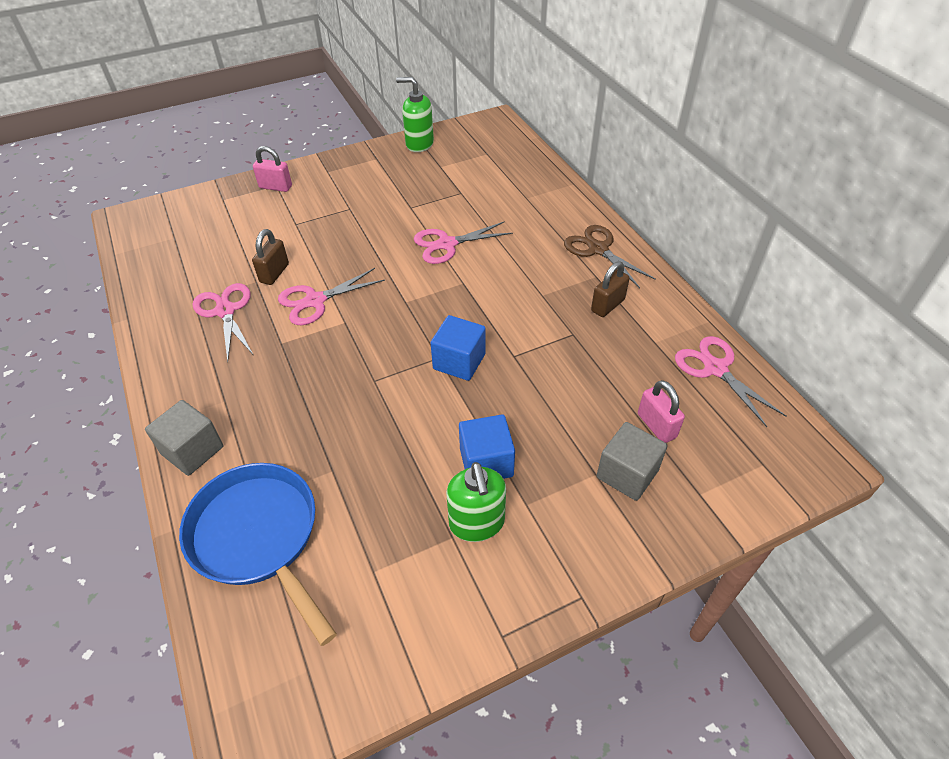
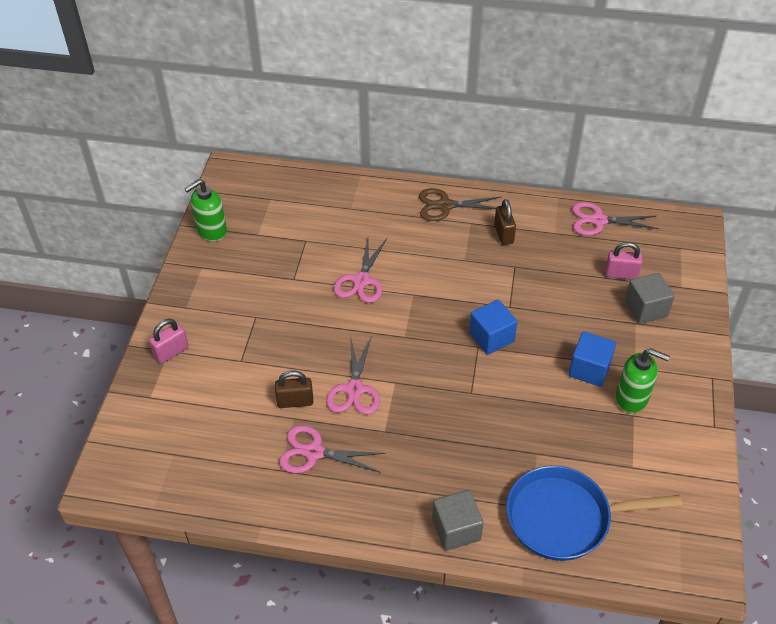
camera: 55 degrees left, 0 degrees up
(274, 273) = (295, 401): brown padlock -> brown padlock turned 60 degrees counterclockwise

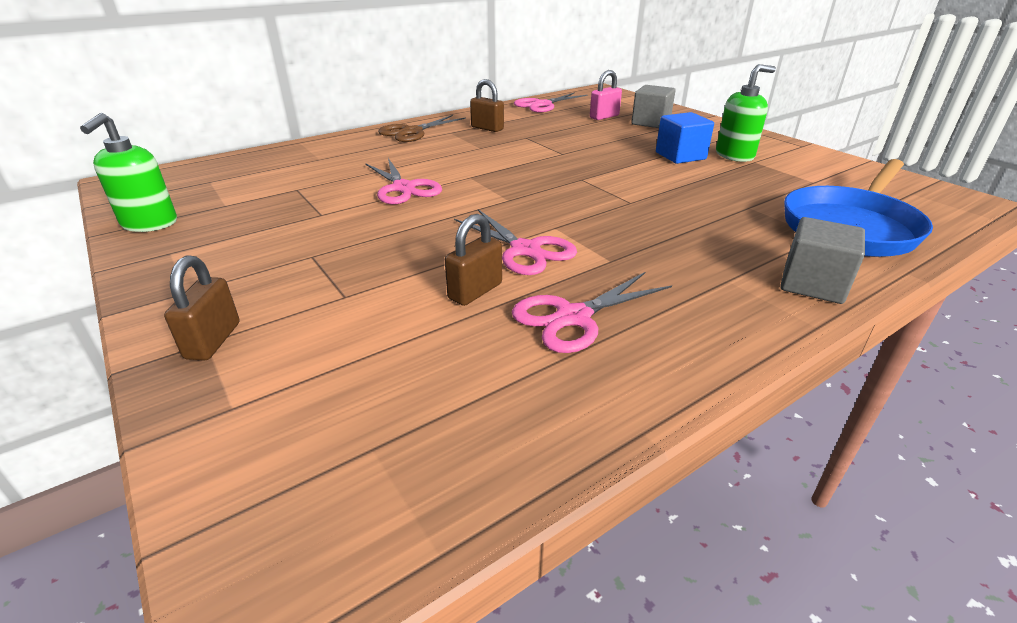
camera: 45 degrees left, 15 degrees down
(171, 352) = (213, 341): pink padlock -> brown padlock
(491, 337) = (581, 171): blue cube -> none

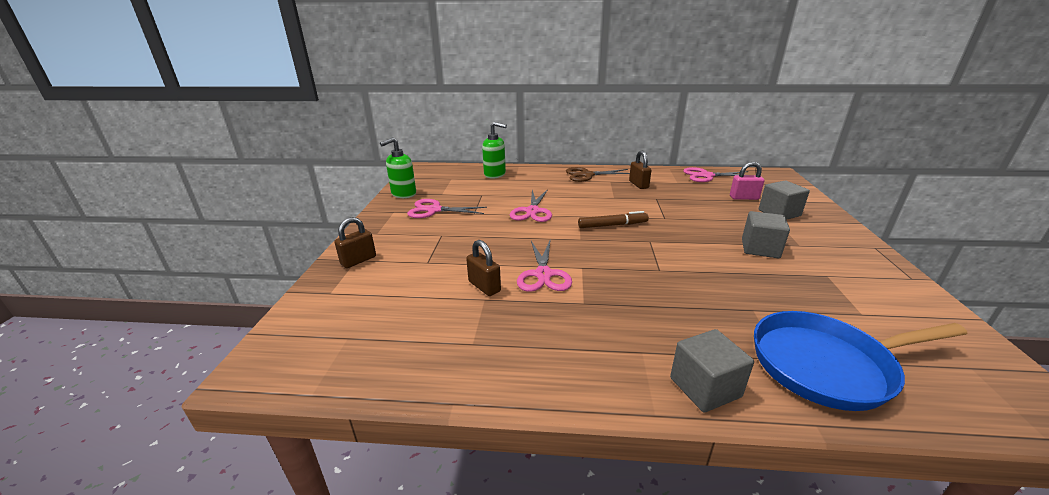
camera: 40 degrees right, 5 degrees down
(475, 291) = (484, 286): brown padlock -> brown padlock turned 60 degrees clockwise
(521, 175) = (612, 225): none -> brown marker
(573, 317) = (511, 325): pink scissors -> pink scissors (434, 210)
(680, 156) = (760, 248): blue cube -> grey cube
(735, 155) = (815, 264): green soap dispenser -> green soap dispenser (495, 174)

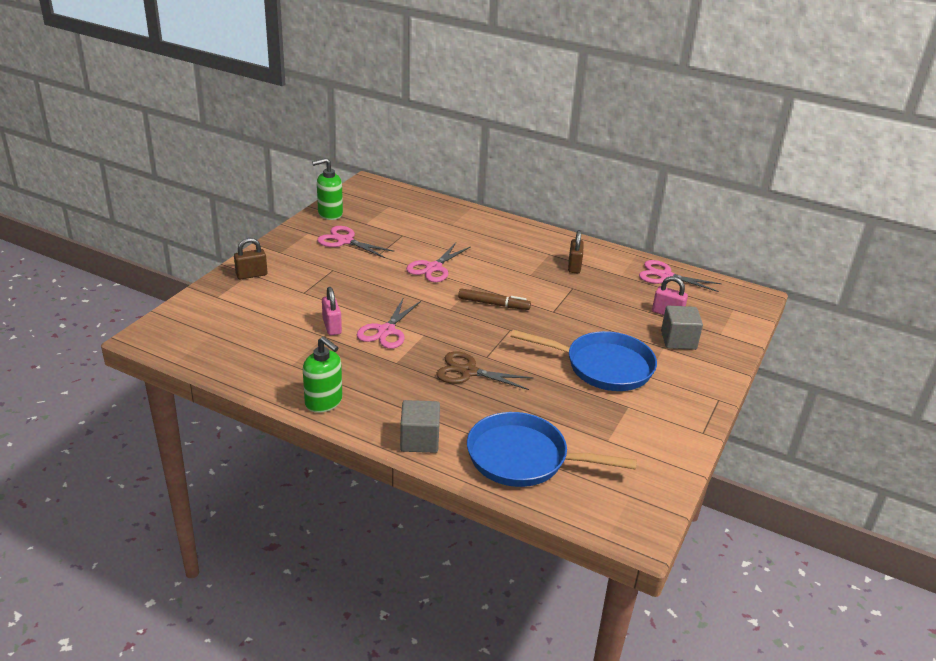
camera: 20 degrees right, 5 degrees up
(484, 286) = (332, 326): brown padlock -> pink padlock
(495, 174) = (437, 212): green soap dispenser -> green soap dispenser (324, 402)
(587, 175) = (533, 239): brown scissors -> brown scissors (468, 372)
(760, 248) = (603, 367): grey cube -> blue pan

